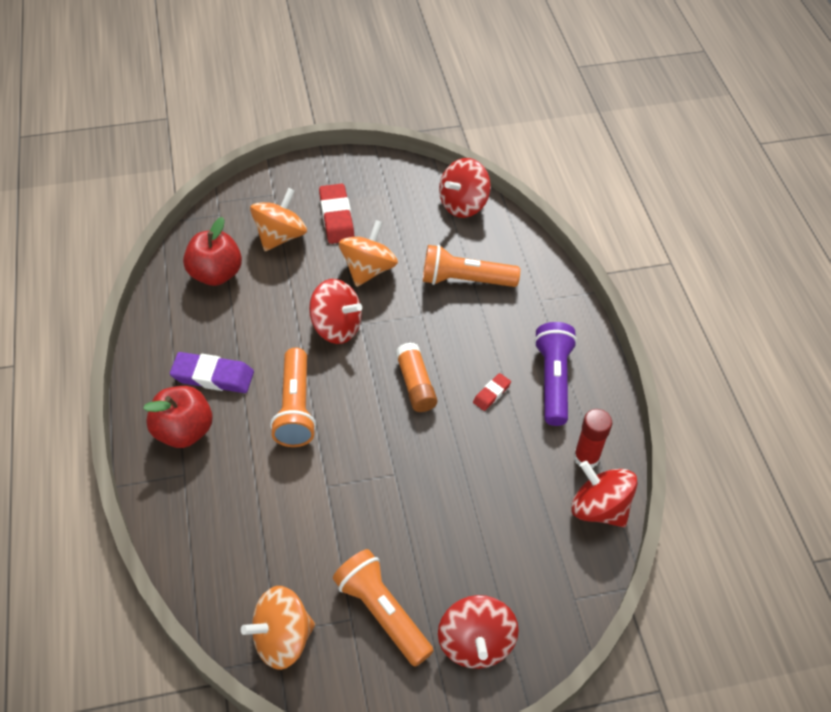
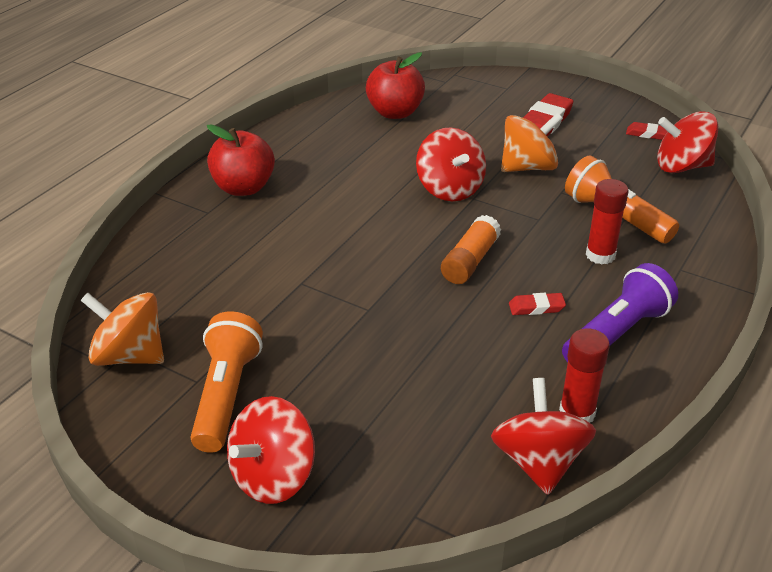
camera: 45 degrees right, 15 degrees down
(213, 376) = (309, 168): purple eraser -> none
(280, 236) = (478, 114): orange spinning top -> none
(295, 408) = (345, 220): orange flashlight -> none
(414, 184) = (647, 134): none -> red eraser
(487, 321) = (600, 255): none -> red glue stick

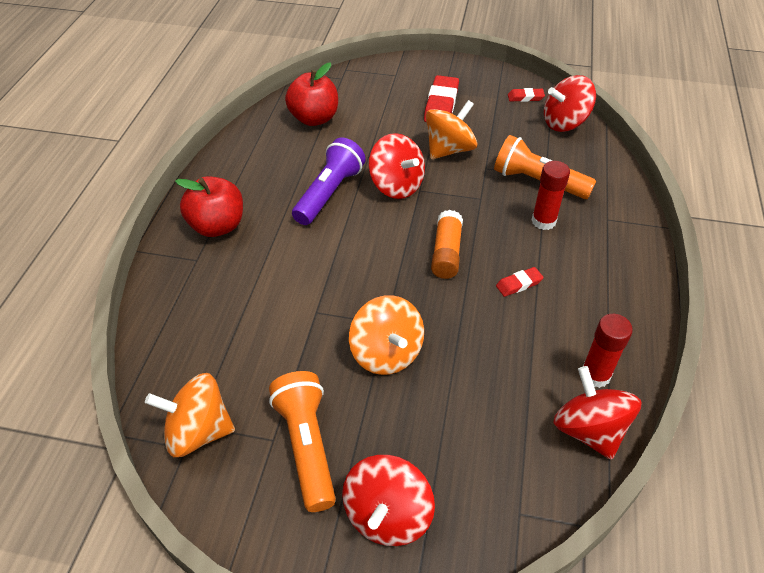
camera: 20 degrees left, 10 degrees up
(353, 336) = (386, 353): none -> orange spinning top
(617, 333) = (590, 291): purple flashlight -> purple flashlight (329, 193)

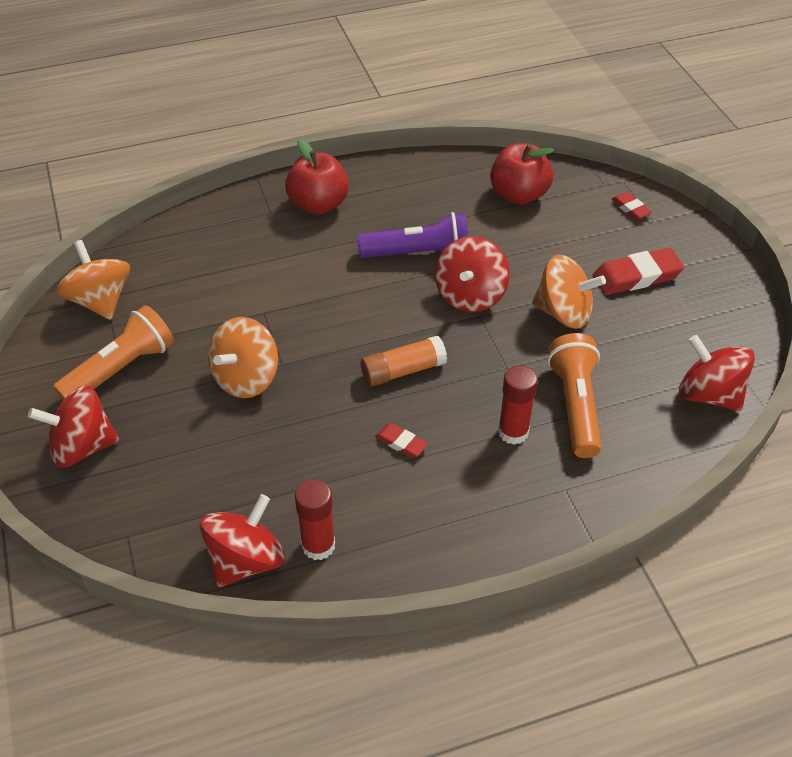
camera: 60 degrees right, 0 degrees up
(525, 97) = (724, 342): red eraser -> red eraser (630, 208)

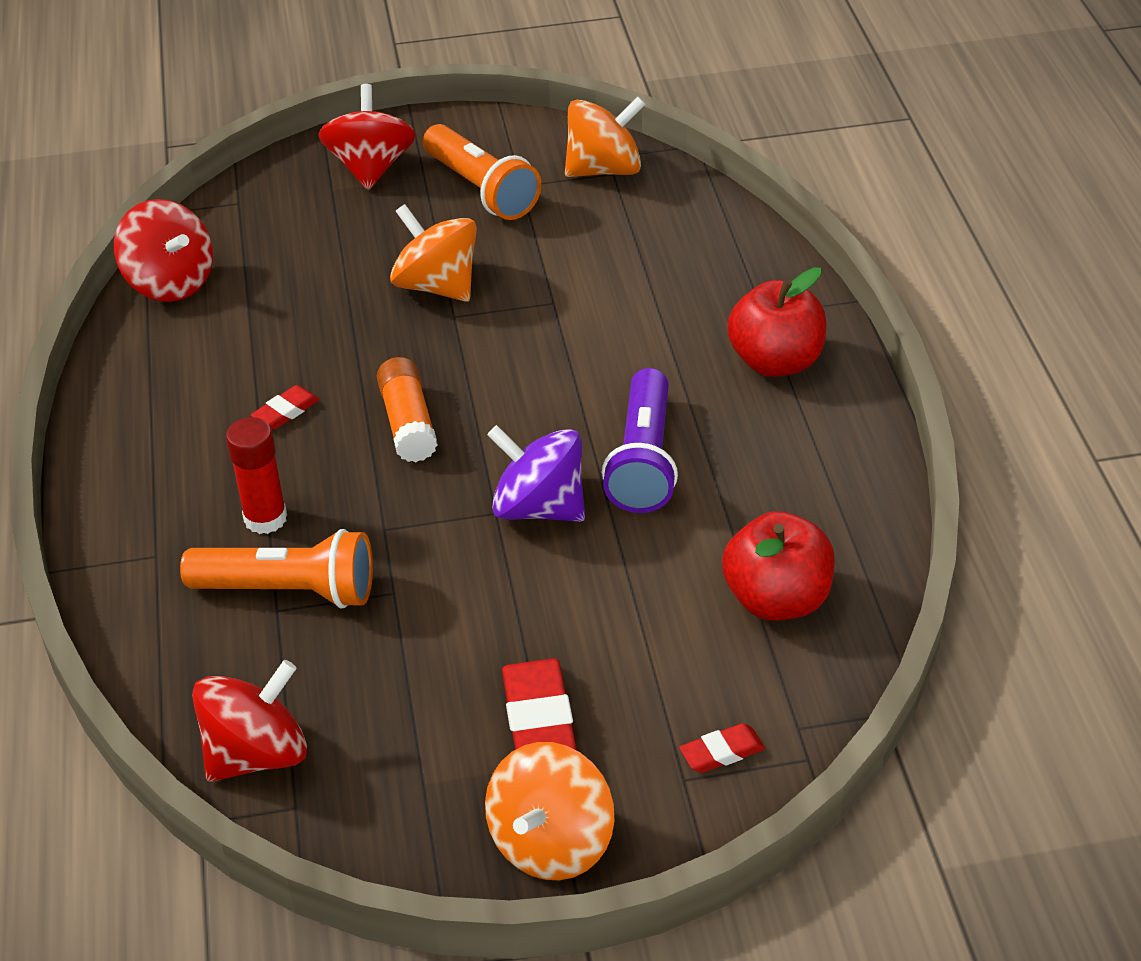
camera: 100 degrees right, 5 degrees down
(318, 545) = (165, 335): red glue stick -> none
(470, 295) = (539, 507): red spinning top -> purple spinning top
(563, 313) = (476, 610): orange spinning top -> orange spinning top (551, 842)

